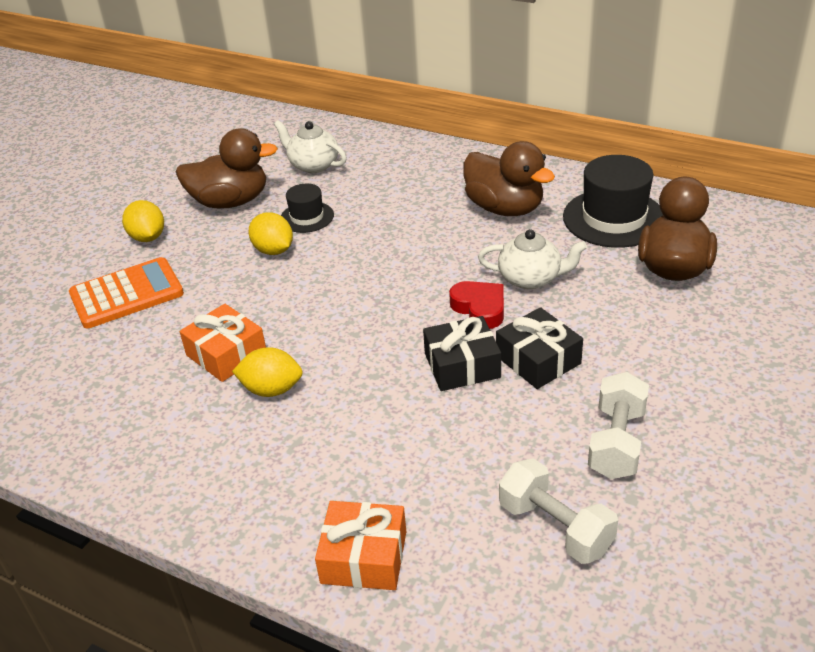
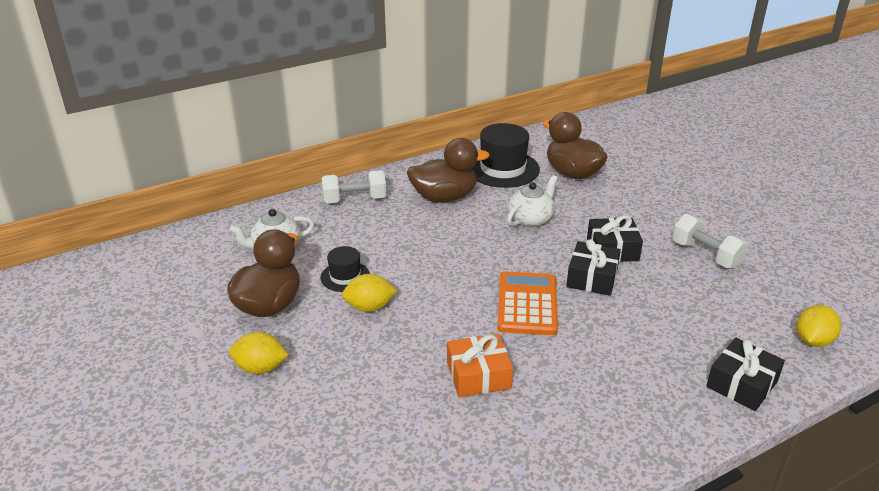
camera: 60 degrees left, 5 degrees down
(127, 294) = (334, 407): orange calculator -> orange calculator (527, 304)
(271, 389) = (543, 367): yellow lemon -> yellow lemon (813, 341)
(364, 557) = (742, 384): orange gift -> black gift
(480, 308) = (541, 249): red heart -> none
(555, 527) = (760, 303): white dumbbell -> white dumbbell (354, 200)

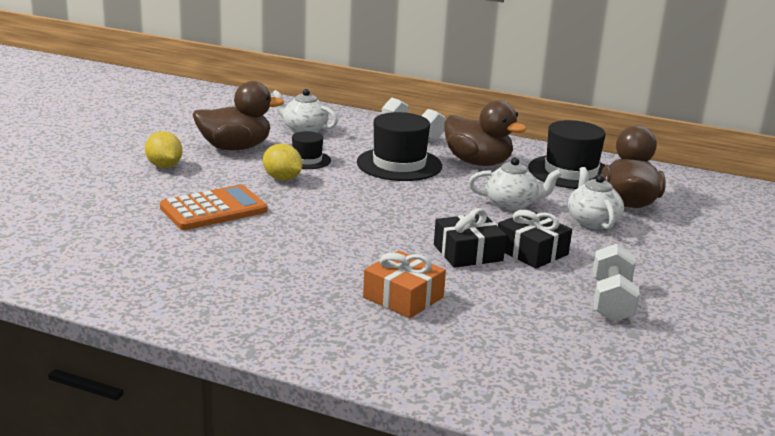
camera: 50 degrees right, 10 degrees down
(407, 234) = (399, 164): none -> black hat
(478, 375) = (256, 240): orange gift -> orange gift (403, 297)
(527, 304) = (380, 234): orange calculator -> orange calculator (213, 209)
(588, 202) = (592, 221): none -> white teapot
(742, 384) = (414, 366): black gift -> none
(813, 341) = (556, 397): yellow lemon -> none

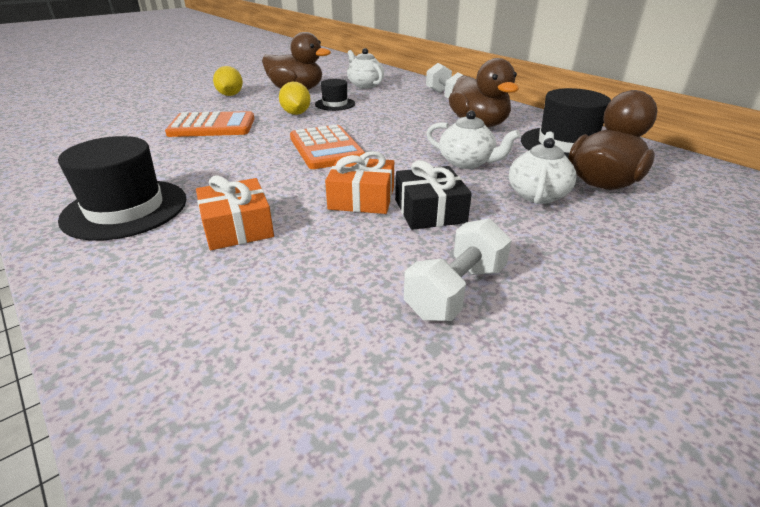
camera: 30 degrees right, 10 degrees up
(372, 213) = (326, 148): none -> orange calculator
(399, 164) = (405, 116): black hat -> black hat (125, 209)
(468, 253) = (361, 198): black gift -> orange gift

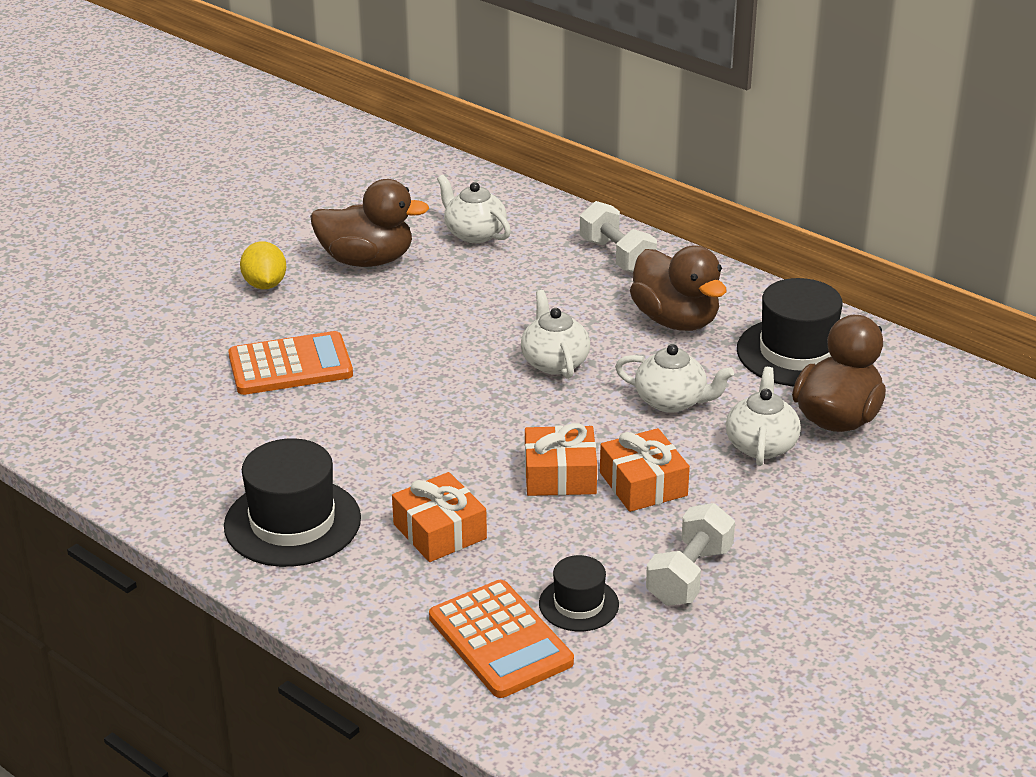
camera: 10 degrees left, 0 degrees up
(296, 113) = (399, 322): yellow lemon -> none
(326, 148) = (479, 394): orange calculator -> orange calculator (500, 640)
(335, 104) = (447, 292): black hat -> black hat (578, 604)
(387, 137) = (554, 362): none -> white teapot
(430, 211) = (643, 484): black gift -> orange gift

